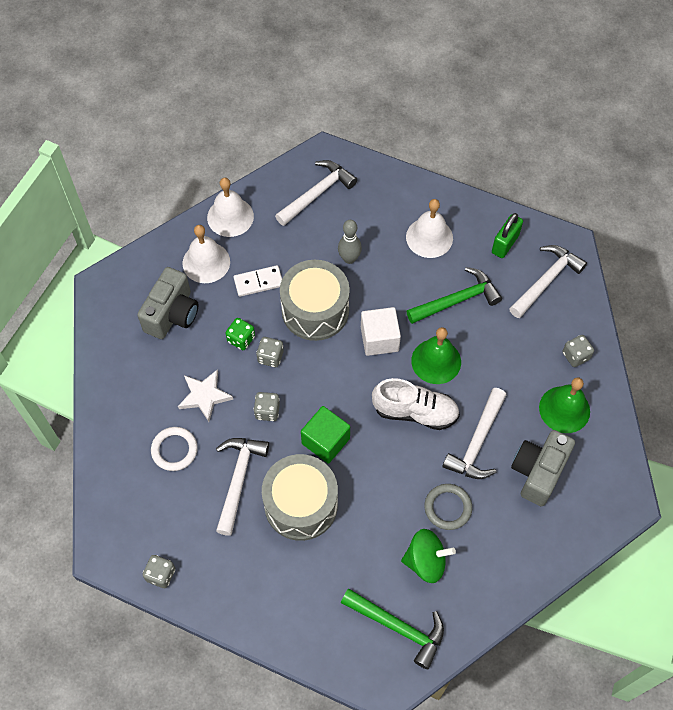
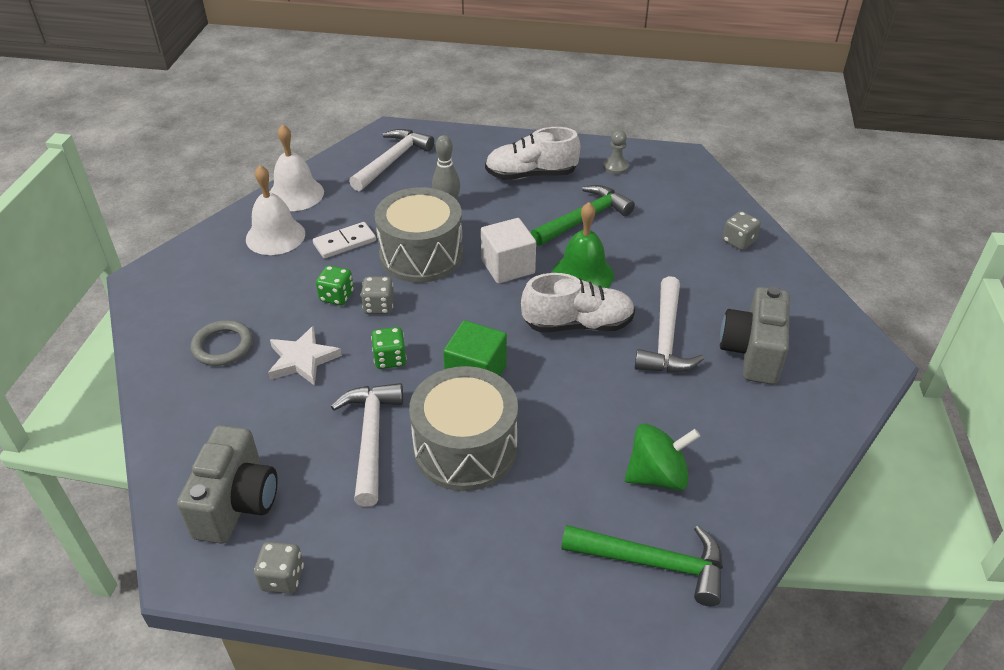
camera: 15 degrees left, 20 degrees down
(172, 314) = (242, 289): grey camera -> grey camera (237, 503)
(174, 450) = (273, 424): white ring -> none
(267, 411) = (390, 359): grey dice -> green dice
(429, 237) = (531, 175): white bell -> white shoe
(448, 508) = (660, 411): grey ring -> grey ring (222, 346)
(505, 244) = (615, 167): green padlock -> grey pawn
(546, 281) = (674, 187): white hammer -> none
(564, 409) = (751, 289): green bell -> none

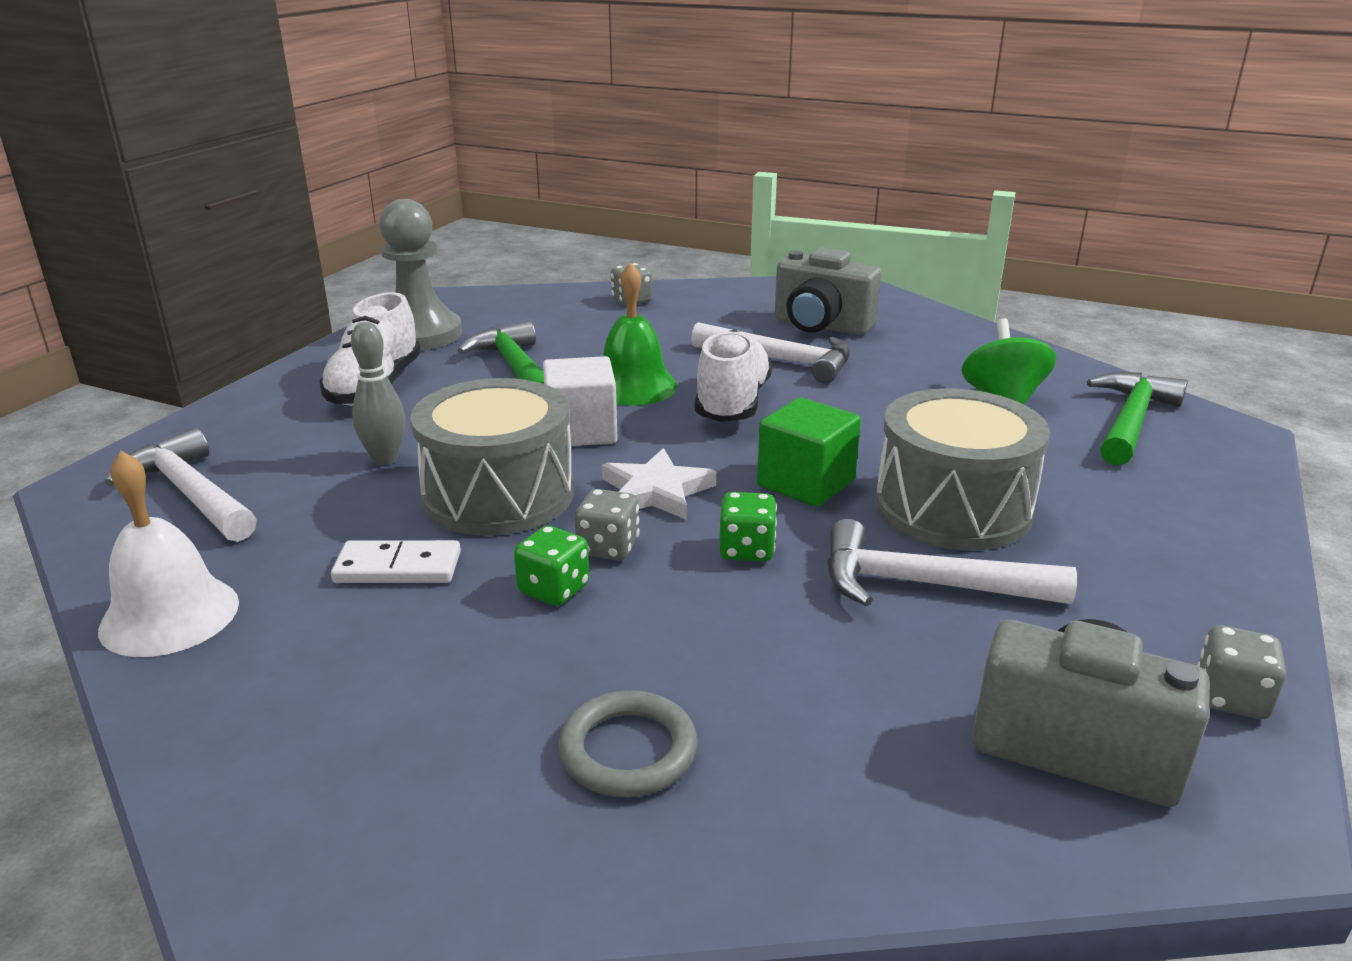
camera: 75 degrees left, 15 degrees down
(275, 236) = (297, 653): white bell -> none
(302, 359) = (713, 642): white star -> white star (656, 491)
(345, 242) = (398, 567): white domino -> white domino turned 75 degrees counterclockwise
(615, 167) = (420, 335): grey pawn -> grey pawn, size x2.21

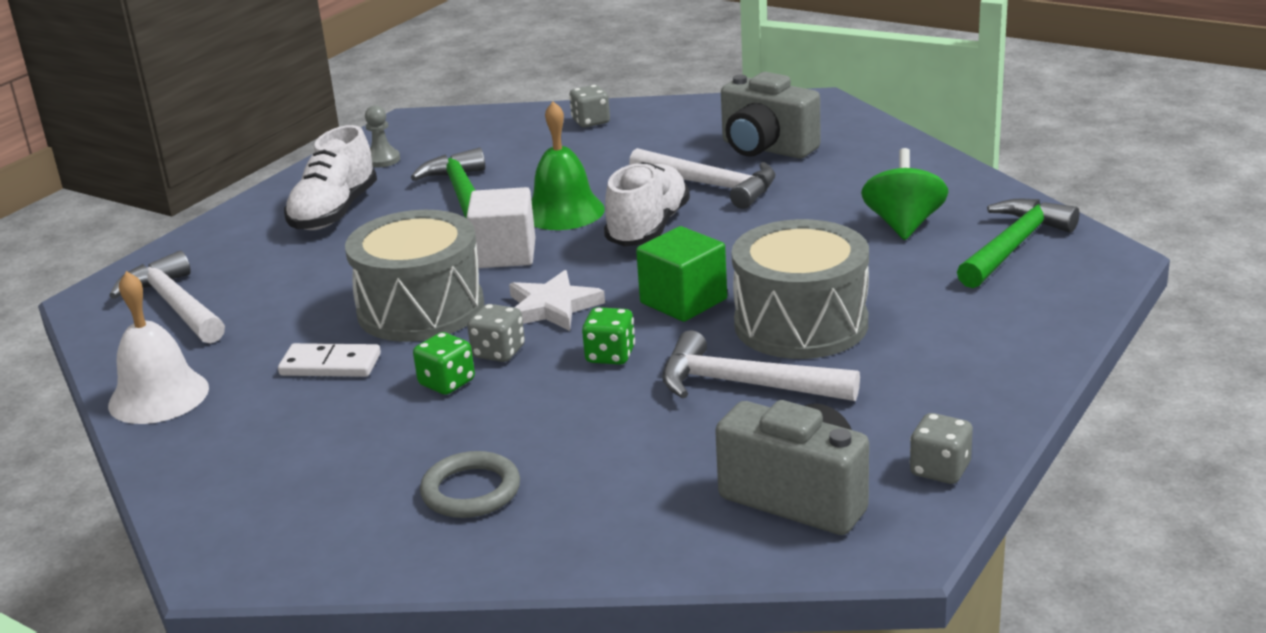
camera: 10 degrees right, 0 degrees up
(385, 459) = (333, 277): grey bowling pin -> none
(420, 335) = (382, 160): grey pawn -> grey pawn, size x0.45

